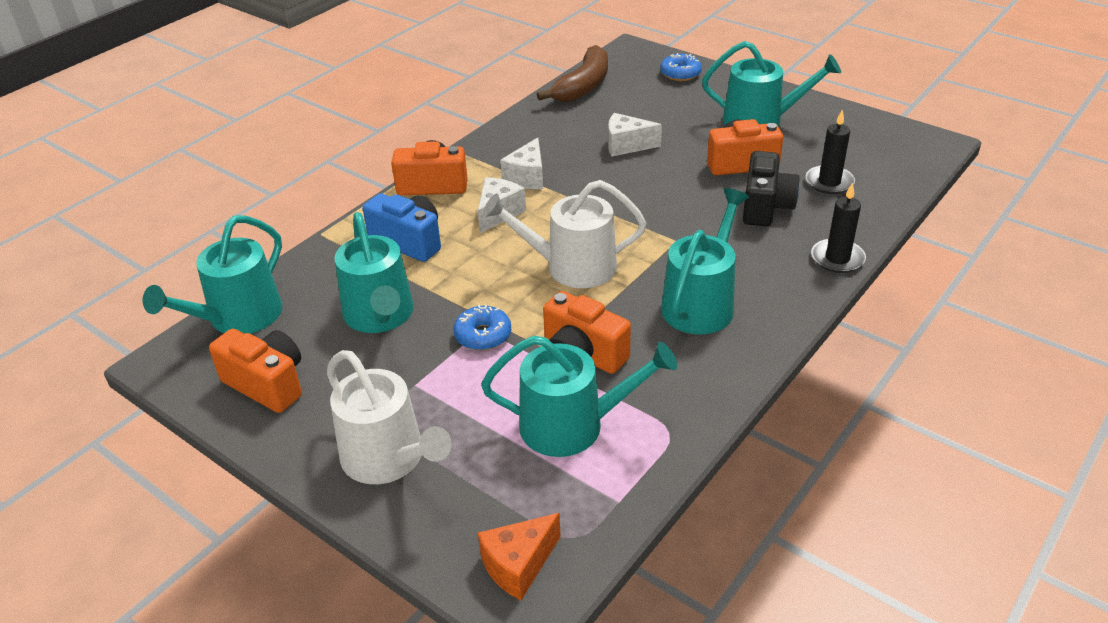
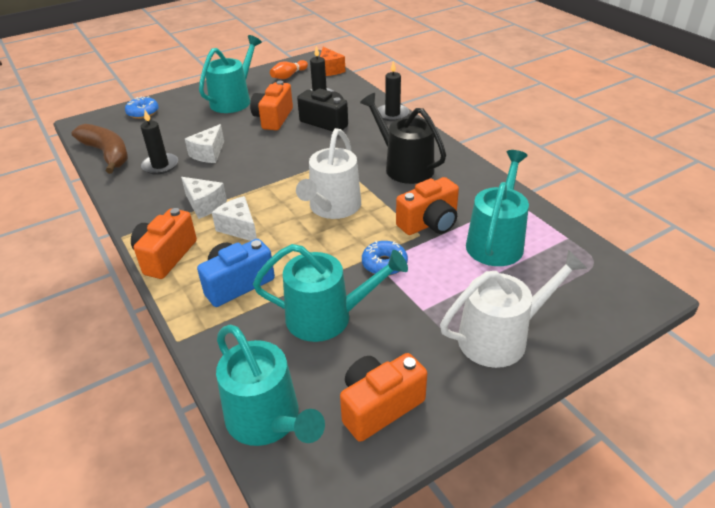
camera: 70 degrees left, 0 degrees up
(518, 565) = (614, 290): orange cheese -> orange cheese (329, 70)
(582, 124) = (160, 165): none -> black candle
(701, 303) = (404, 167): turquoise watering can -> black watering can
(866, 139) = (288, 76): none -> orange bowling pin

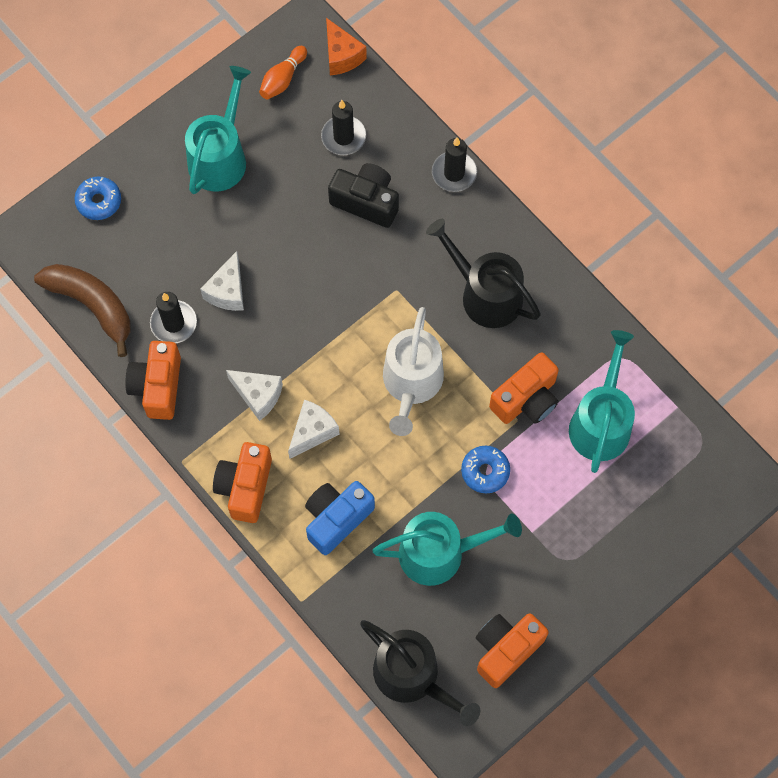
camera: 10 degrees left, 30 degrees up
(239, 228) = (312, 432): white cheese -> white cheese turned 90 degrees clockwise
(268, 420) = (412, 676): turquoise watering can -> black watering can
(273, 118) = (291, 199): orange camera -> orange camera (158, 386)
(500, 337) = (608, 558): white watering can -> none

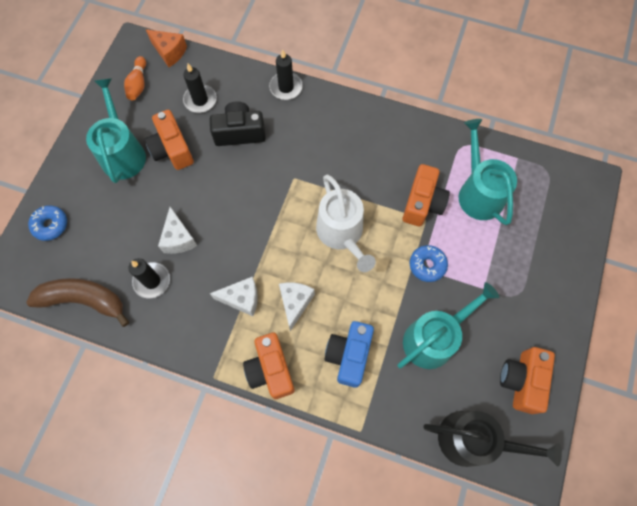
camera: 30 degrees left, 0 degrees up
(158, 386) = (165, 332): orange camera -> orange camera (172, 149)
(485, 294) = (353, 151): black watering can -> none

